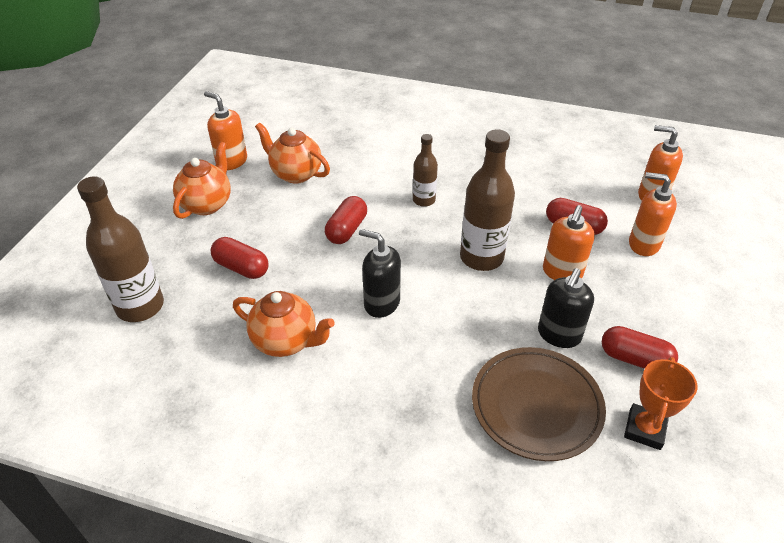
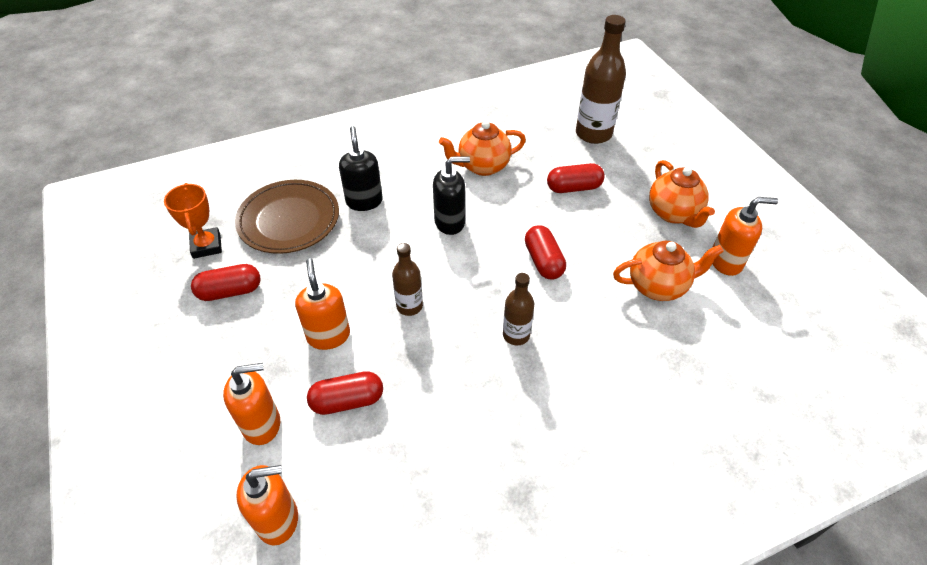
camera: 140 degrees right, 5 degrees up
(481, 257) = (409, 306): brown bottle -> brown bottle, size x0.57
(559, 335) = (300, 276): black soap dispenser -> black soap dispenser (364, 201)

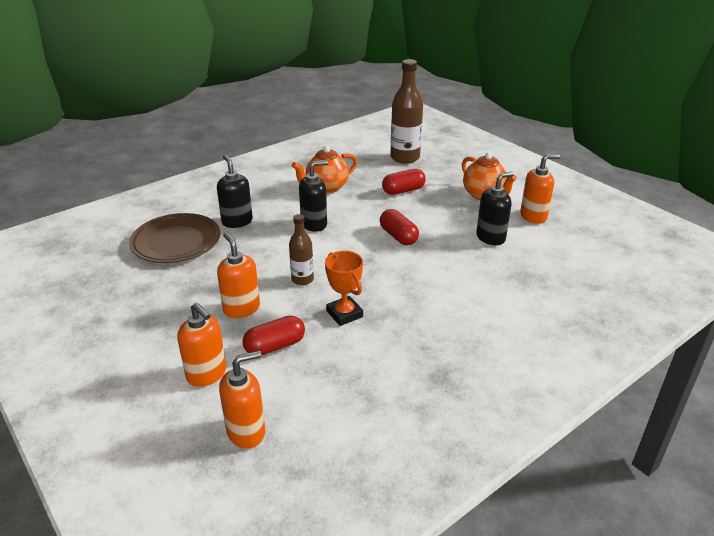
camera: 15 degrees left, 15 degrees down
(207, 246) = (108, 269): orange trophy -> orange trophy (344, 314)
(230, 291) = (142, 295): red capsule -> none
(262, 424) = (207, 374): orange soap dispenser -> orange soap dispenser turned 75 degrees clockwise
(516, 335) = (395, 283): brown bottle -> none
(658, 286) = (491, 238): orange teapot -> black soap dispenser

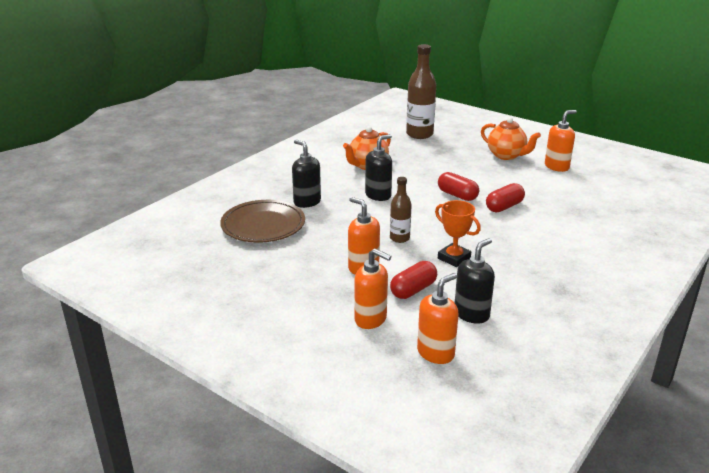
camera: 15 degrees left, 5 degrees down
(403, 190) = (436, 160): red capsule -> red capsule (504, 207)
(491, 238) = (533, 186): black soap dispenser -> black soap dispenser (471, 314)

